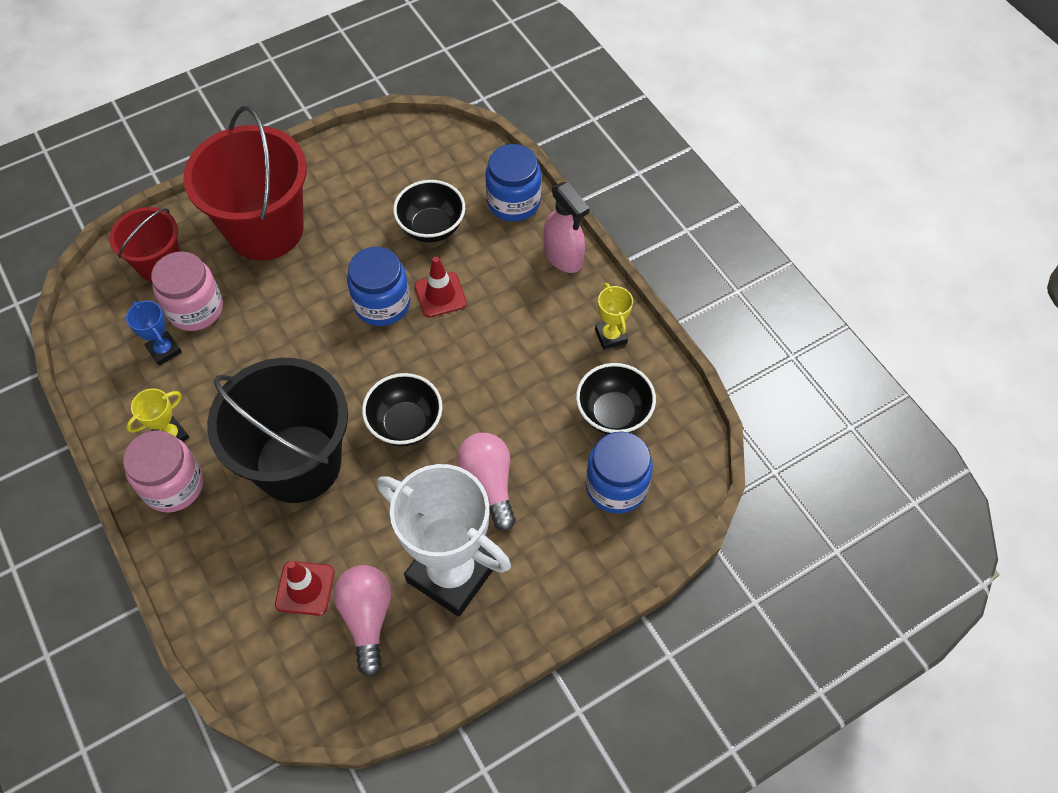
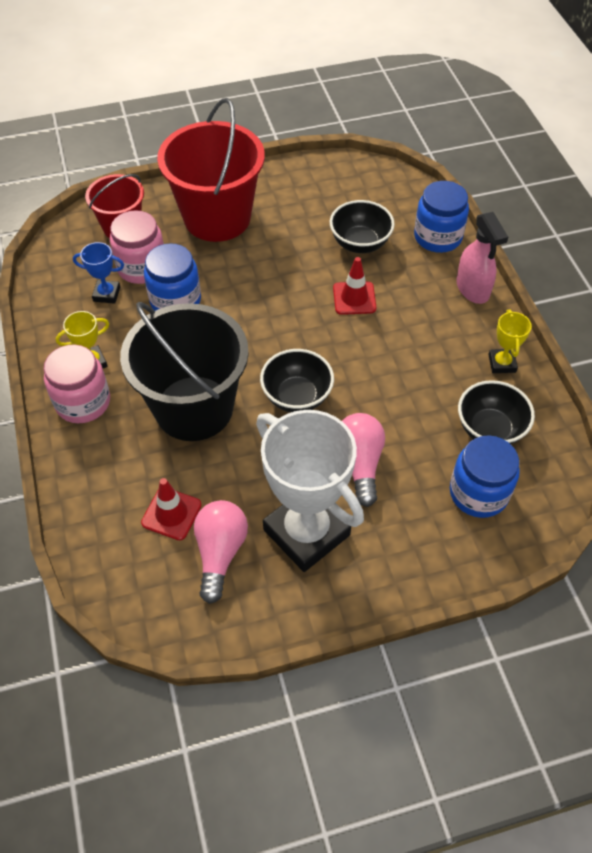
camera: 15 degrees right, 5 degrees down
(164, 350) = (106, 294): blue trophy -> blue trophy turned 60 degrees counterclockwise
(382, 304) = (301, 295): blue jar -> blue jar (175, 300)

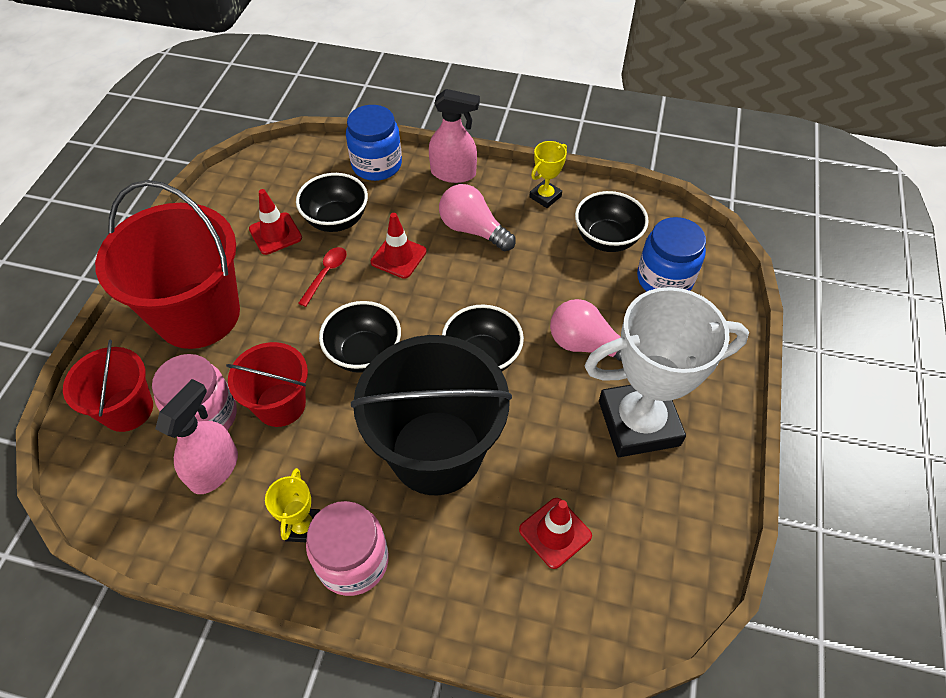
camera: 60 degrees left, 0 degrees up
(106, 294) = (214, 468): blue trophy -> pink spray bottle
(175, 300) = (280, 404): blue jar -> red bucket
(220, 553) = (624, 508): pink light bulb -> pink light bulb (473, 230)
(249, 324) = (364, 353): none -> black bowl
(304, 265) = (326, 274): none -> red spoon
(318, 217) = (275, 234): none -> red traffic cone
(502, 363) = (545, 196): yellow trophy -> yellow trophy turned 75 degrees counterclockwise

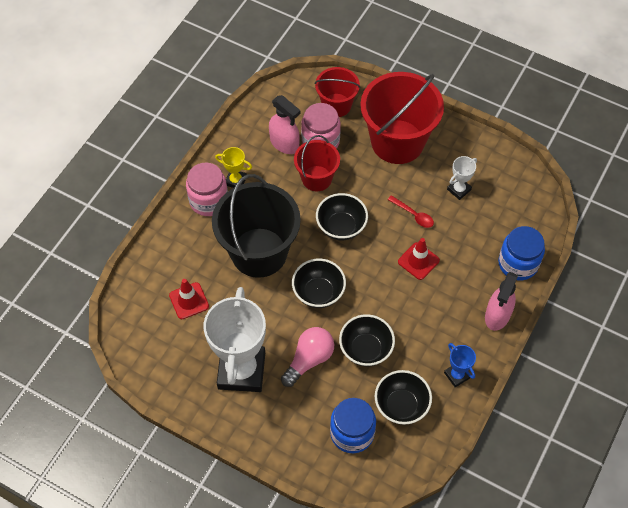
camera: 105 degrees right, 5 degrees up
(275, 234) = (459, 189): red traffic cone -> white trophy
(336, 220) = (463, 228): black bowl -> black bowl (366, 349)
(473, 230) = (433, 314): pink light bulb -> none
(545, 196) = (457, 375): yellow trophy -> blue trophy

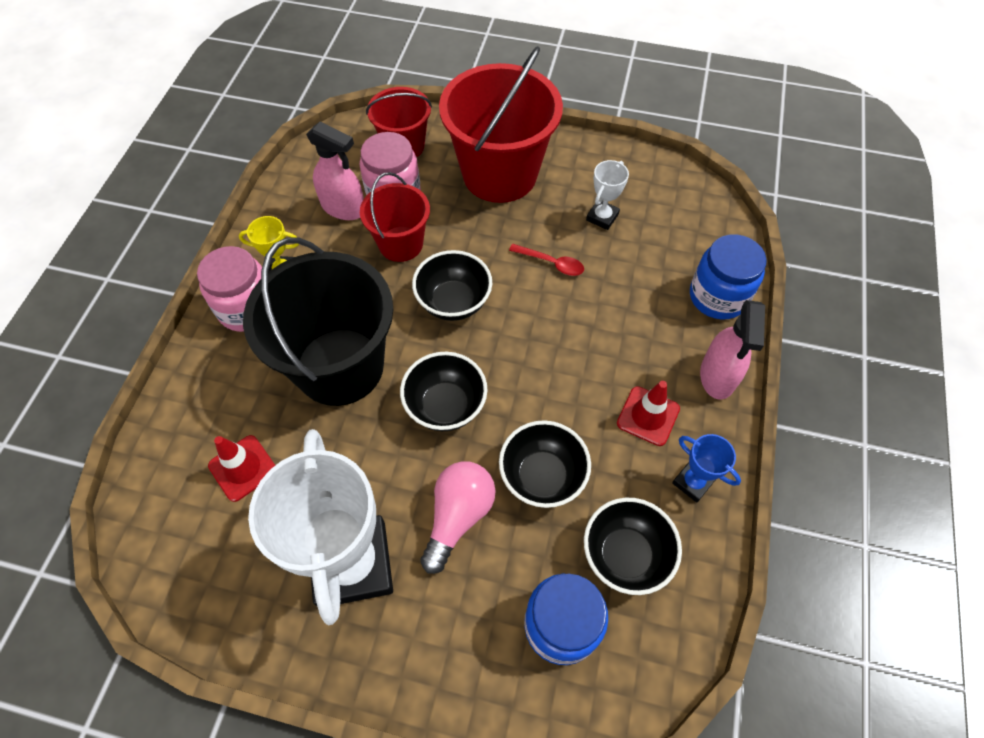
camera: 15 degrees left, 0 degrees up
(418, 261) = (579, 325): red traffic cone -> red traffic cone (648, 416)

